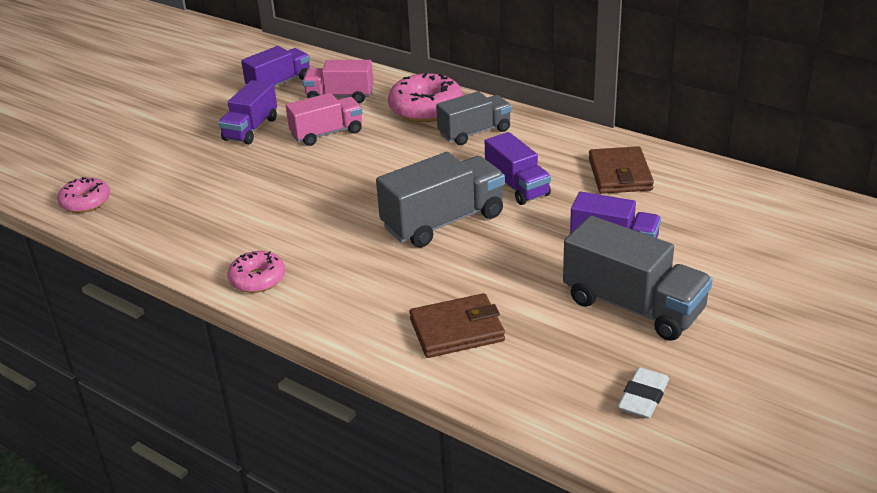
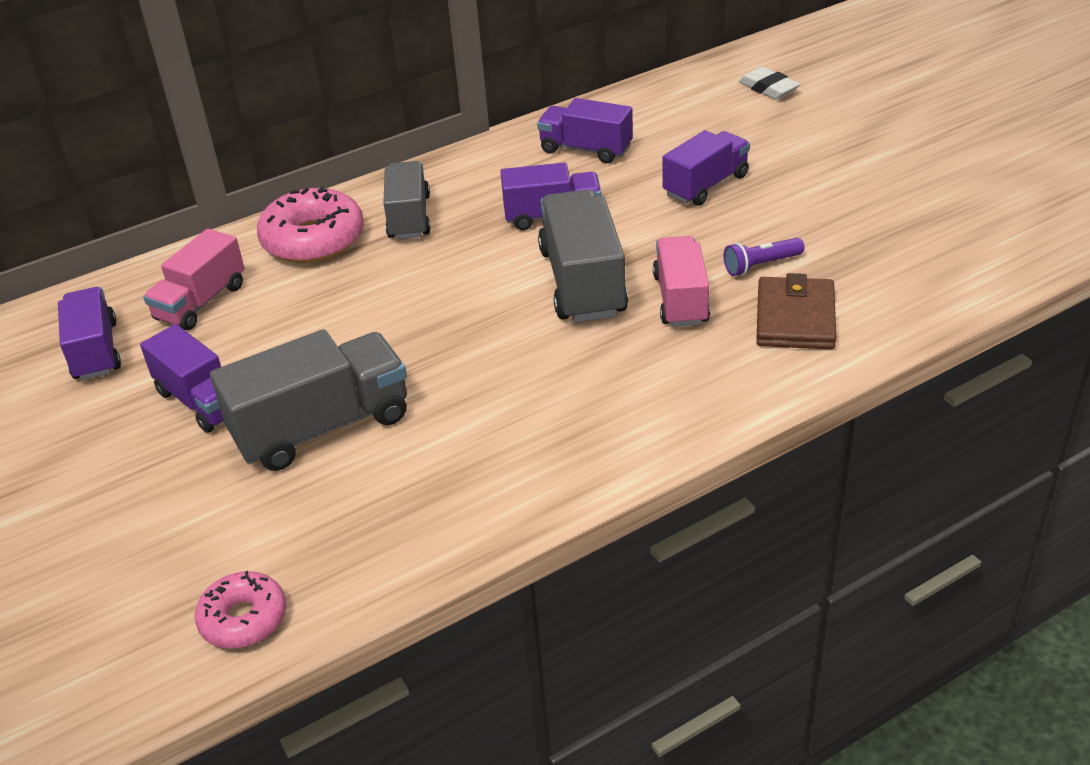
camera: 65 degrees left, 5 degrees up
(257, 279) = (596, 455): pink donut -> none
(327, 133) = (290, 332): pink truck -> pink truck (680, 299)
(518, 297) = (761, 265): none -> purple flashlight
(620, 174) = (586, 149): brown wallet -> purple truck
(633, 306) = (818, 203): grey truck -> grey truck (322, 427)
(643, 397) = (956, 234): white eraser -> white eraser (768, 88)

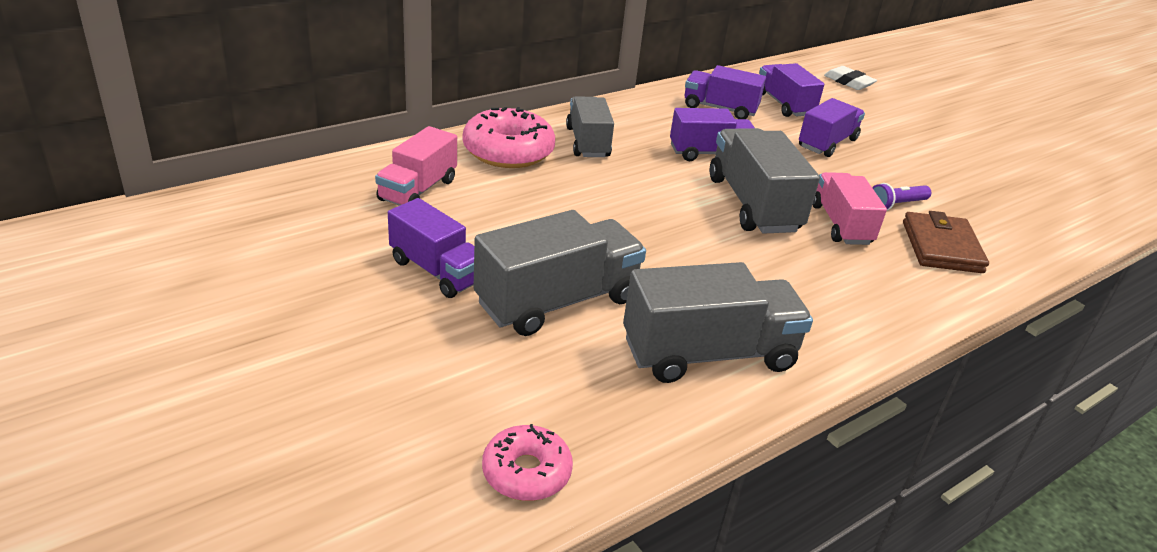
camera: 10 degrees left, 5 degrees down
(96, 351) = (326, 221): purple truck -> purple truck (784, 104)
(469, 477) = (708, 354): none -> grey truck

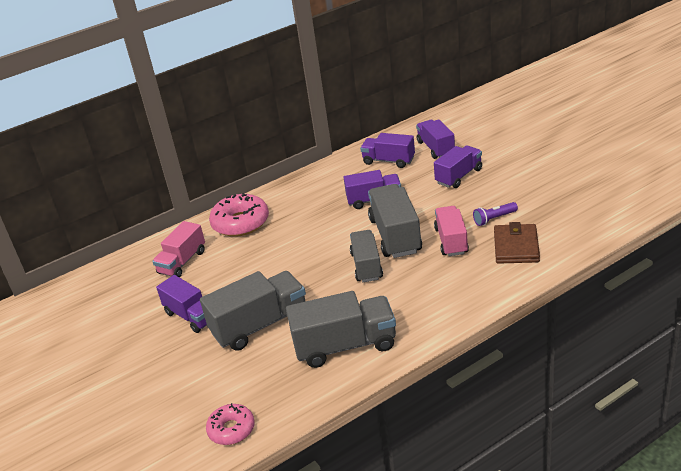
camera: 10 degrees right, 0 degrees up
(587, 142) = (293, 206): grey truck -> grey truck (366, 266)
(848, 82) = (489, 118): white eraser -> none

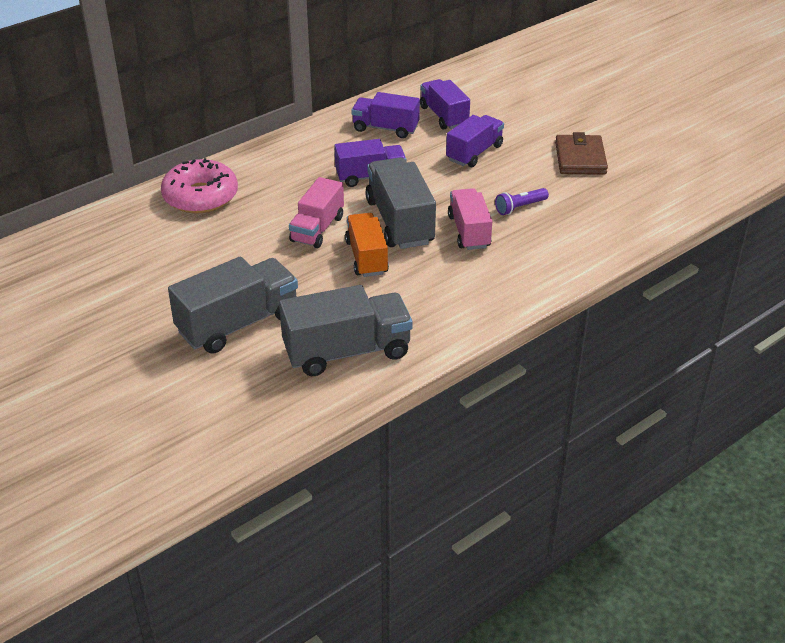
camera: 10 degrees left, 5 degrees up
(182, 262) = (128, 242): pink truck -> pink truck (317, 229)
(191, 316) = (148, 310): purple truck -> none
(231, 429) = (214, 446): pink donut -> none
(366, 266) = (366, 257): grey truck -> orange truck
(516, 247) = (547, 242): brown wallet -> brown wallet (580, 158)

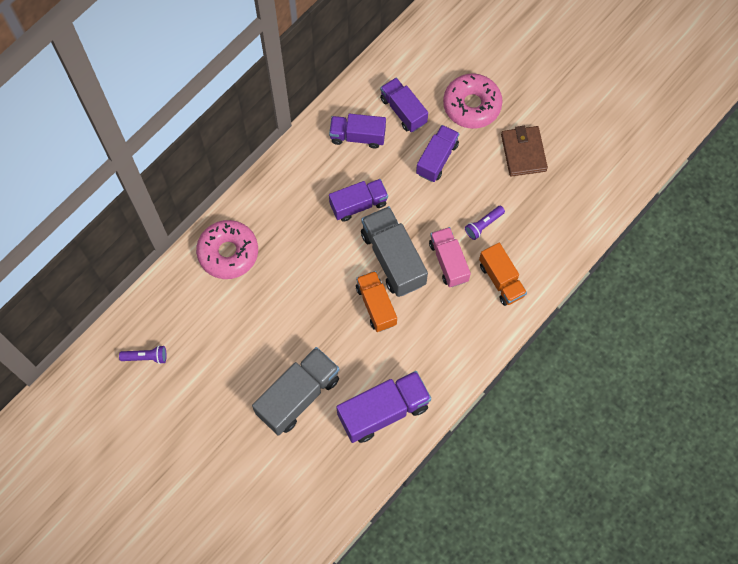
camera: 10 degrees left, 30 degrees up
(60, 268) = (146, 357): none -> purple flashlight
(317, 229) = (331, 278): pink truck -> none
(347, 352) = (383, 411): grey truck -> purple truck
(525, 120) = (472, 105): none -> pink donut
(533, 254) = (501, 280): none -> orange truck

